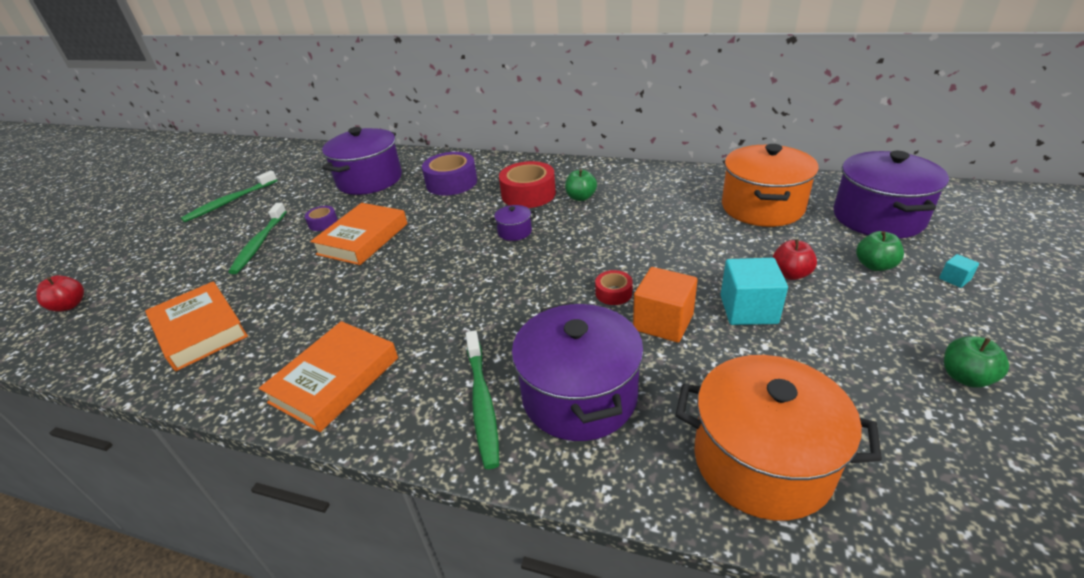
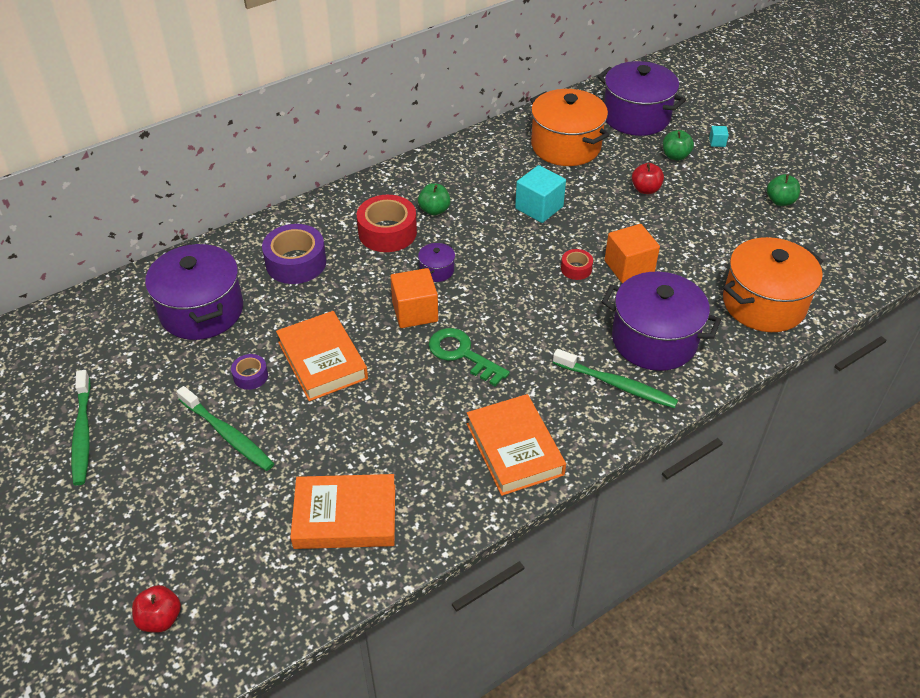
camera: 55 degrees left, 10 degrees up
(430, 291) = (462, 354): none -> green key
(456, 247) = (415, 312): none -> orange cube
(748, 309) = (656, 228): turquoise cube -> turquoise cube (539, 207)

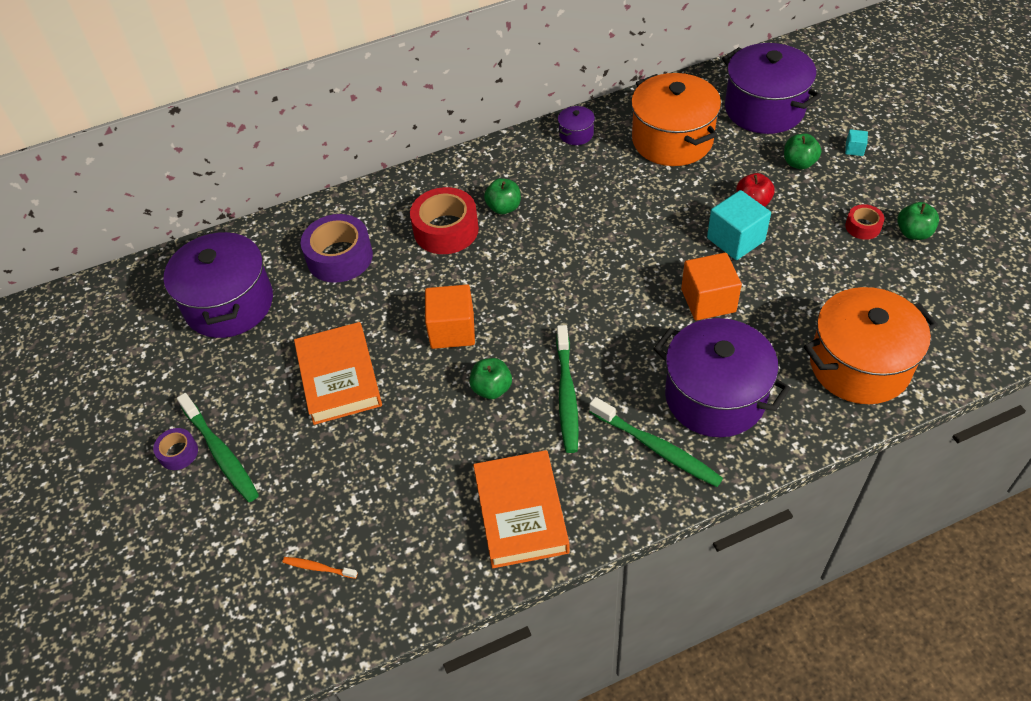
camera: 15 degrees right, 5 degrees up
(82, 433) = (78, 432): green toothbrush -> green toothbrush (566, 395)
(160, 618) = (103, 657): red apple -> none
(250, 376) = (260, 387): purple tape -> purple tape (178, 453)
(345, 516) = (318, 568): orange book -> orange toothbrush
(437, 270) = (488, 282): purple pot -> purple pot (576, 134)
(462, 354) = (492, 389): green key -> green apple
(539, 207) = (622, 215): turquoise cube -> turquoise cube (735, 239)
(576, 269) = (646, 296): red tape -> red tape (863, 227)

